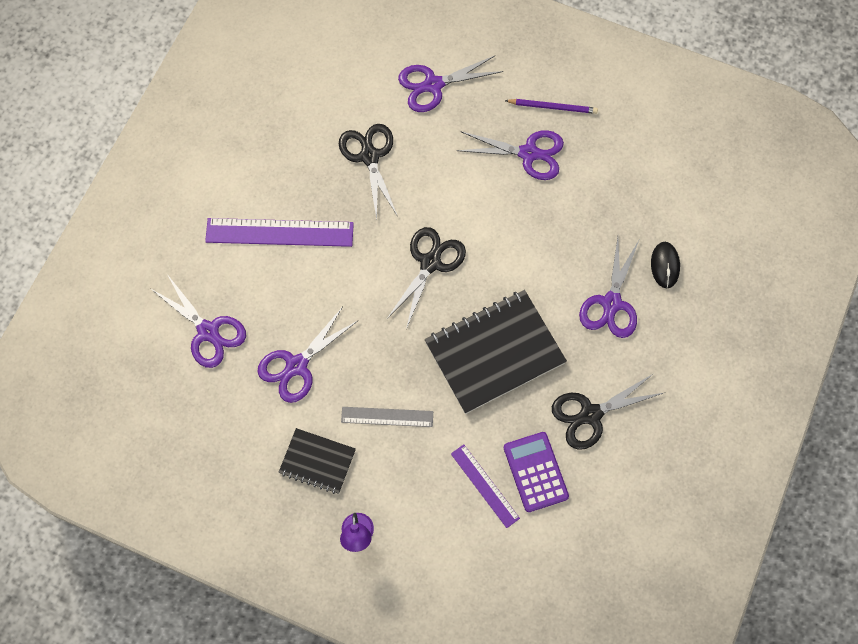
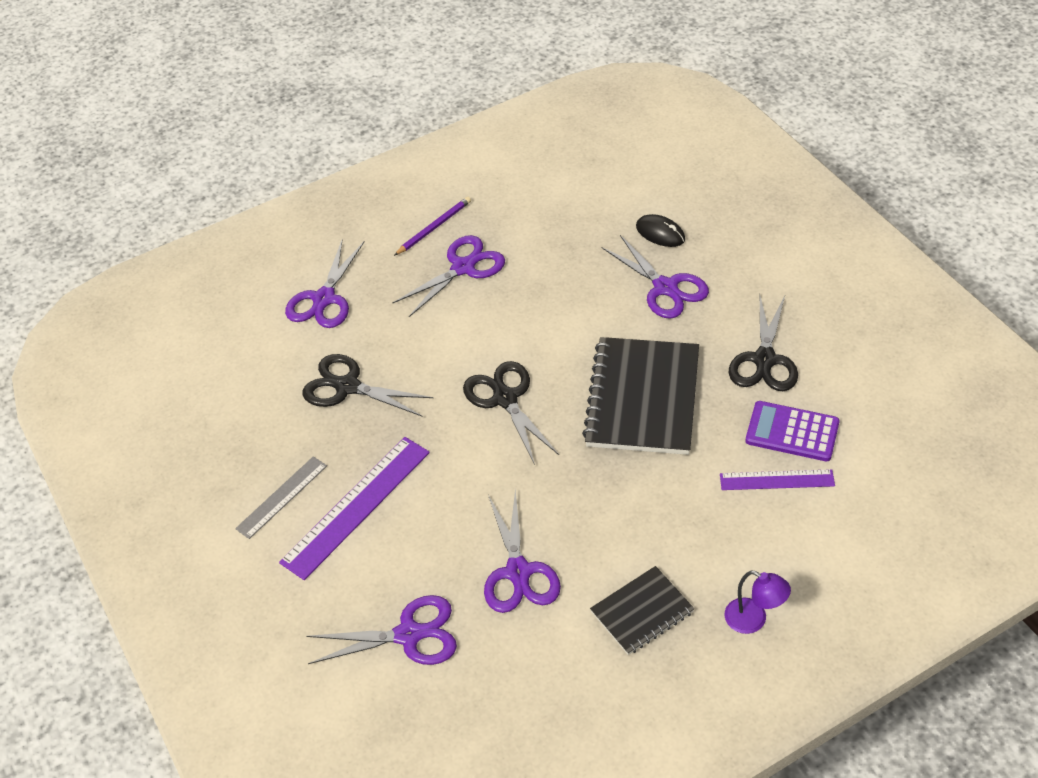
camera: 50 degrees left, 20 degrees down
(387, 416) = (640, 522): grey ruler -> grey ruler (282, 497)

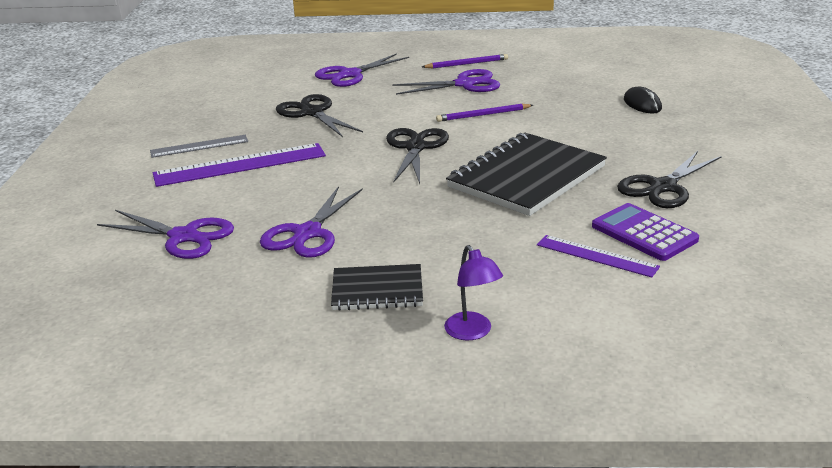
camera: 30 degrees right, 20 degrees down
(526, 315) = (483, 115): none -> purple pencil
(665, 288) = (615, 130): purple scissors -> none

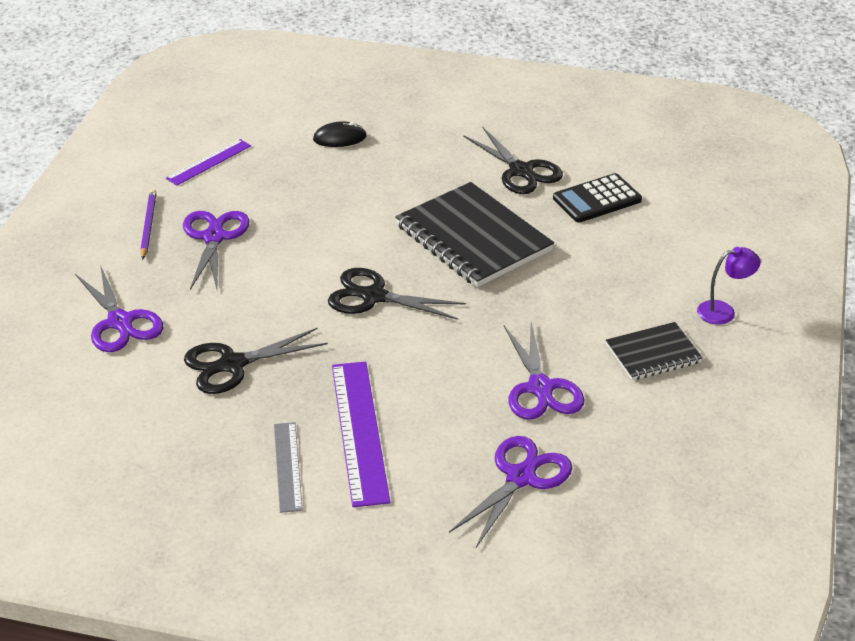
camera: 80 degrees left, 10 degrees up
(307, 233) = (540, 388): purple scissors -> purple scissors turned 45 degrees clockwise
(377, 290) = (653, 354): black notebook -> black notebook turned 60 degrees clockwise
(483, 115) = (312, 239): purple pencil -> none
(596, 256) = (626, 230): purple ruler -> purple ruler (209, 162)
(644, 233) = (597, 199): purple calculator -> black calculator

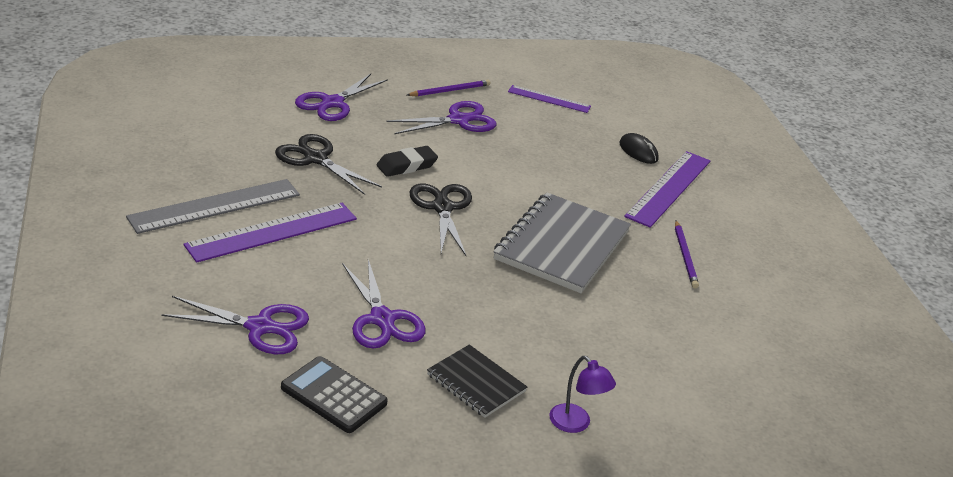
camera: 60 degrees right, 5 degrees down
(283, 300) = (406, 166): none -> black eraser
(287, 466) = (215, 206): grey ruler -> grey ruler, size x1.69
(411, 142) = (669, 188): none -> purple ruler
(473, 238) = (561, 246): black notebook -> grey notebook
(521, 171) = (685, 256): black scissors -> purple pencil
(540, 388) = (382, 319): purple scissors -> purple scissors turned 75 degrees counterclockwise
(597, 199) = (684, 310): black calculator -> black calculator (333, 395)

